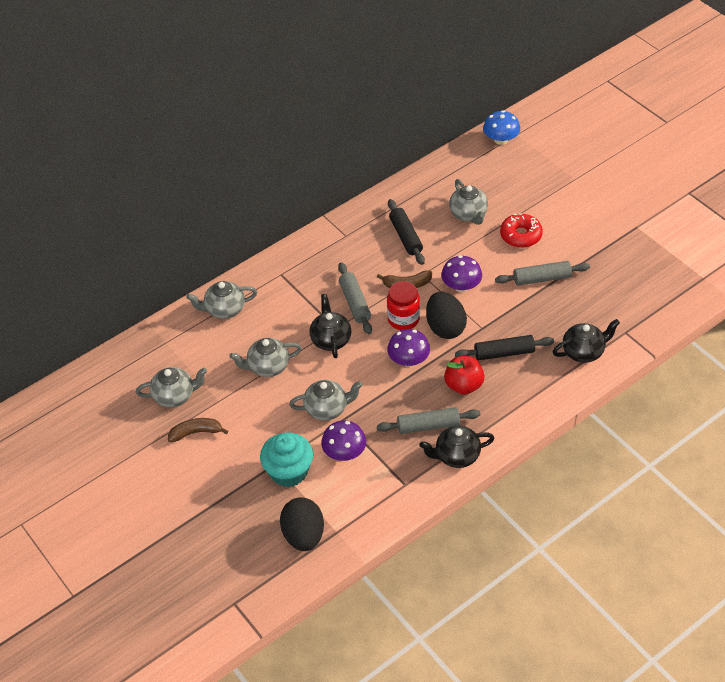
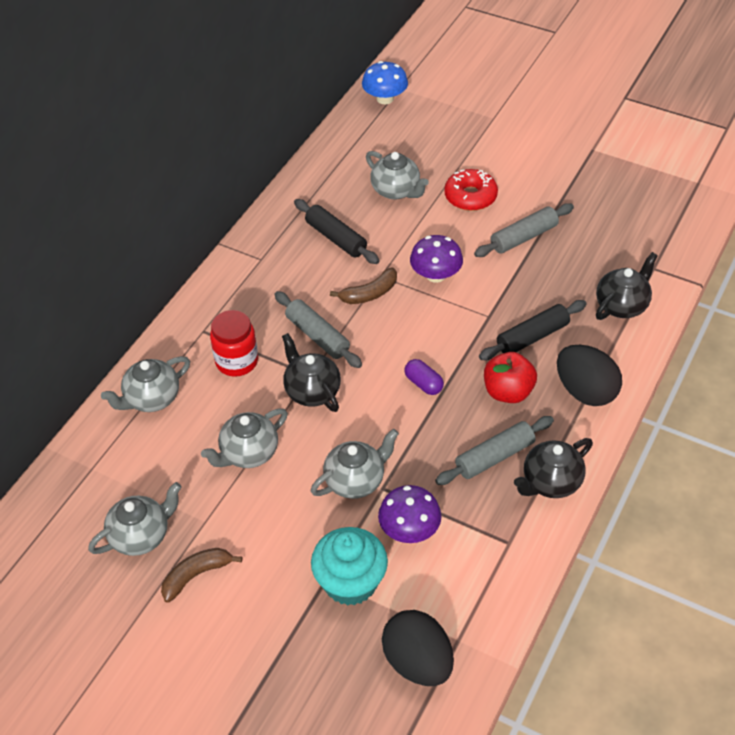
camera: 25 degrees left, 0 degrees up
(403, 319) = (389, 336): red jar -> red jar (237, 361)
(408, 360) = (423, 384): purple mushroom -> purple capsule
(445, 327) = (445, 330): black egg -> black egg (585, 391)

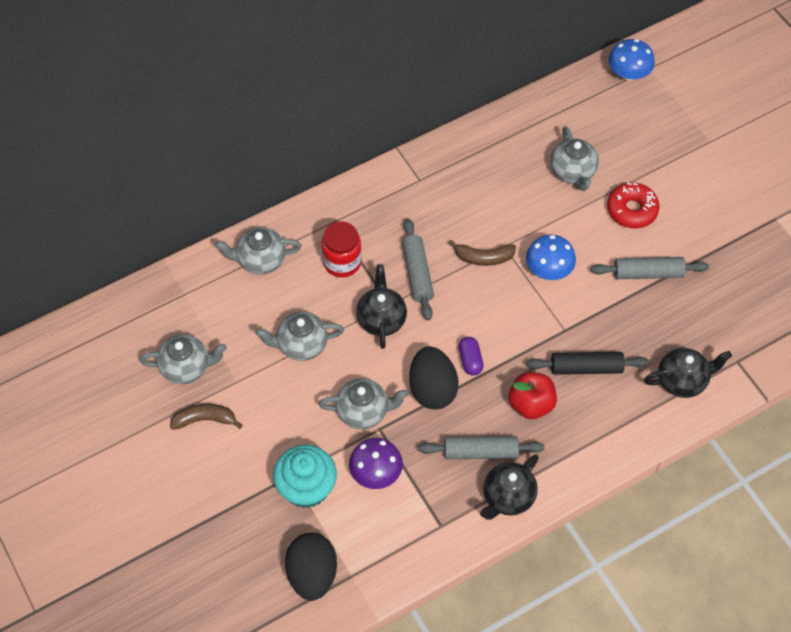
camera: 30 degrees right, 10 degrees up
(336, 238) = (492, 192): black rolling pin -> none
(436, 275) = (549, 269): purple mushroom -> blue mushroom
(550, 482) = (508, 497): black teapot -> black teapot turned 45 degrees counterclockwise
(585, 391) = (593, 438): black egg -> black egg (432, 389)

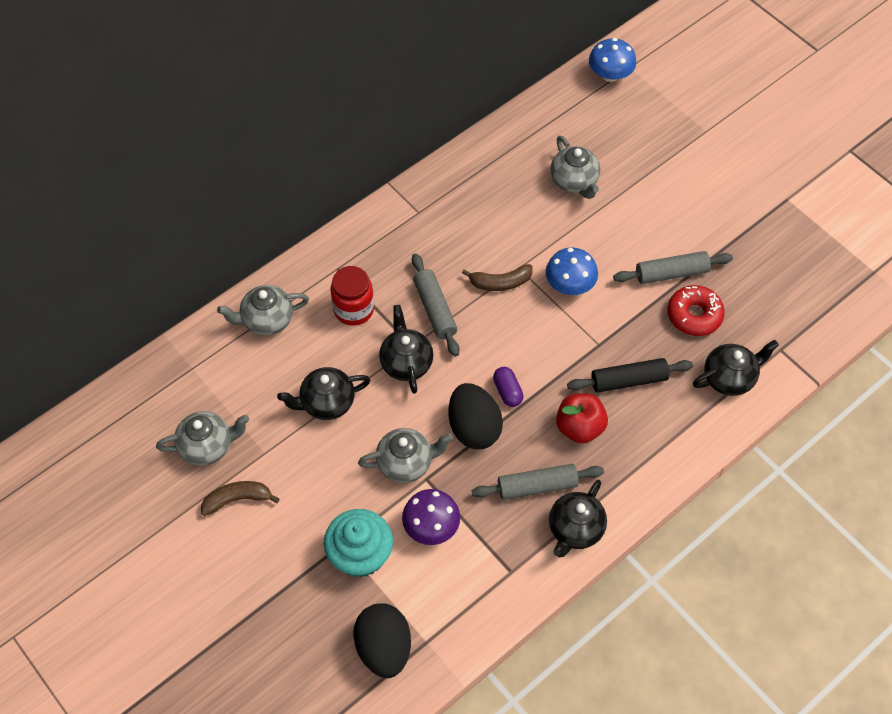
camera: 10 degrees left, 0 degrees up
(301, 345) = (326, 403): grey teapot -> black teapot
(632, 210) = (642, 211): red donut -> red donut (694, 315)

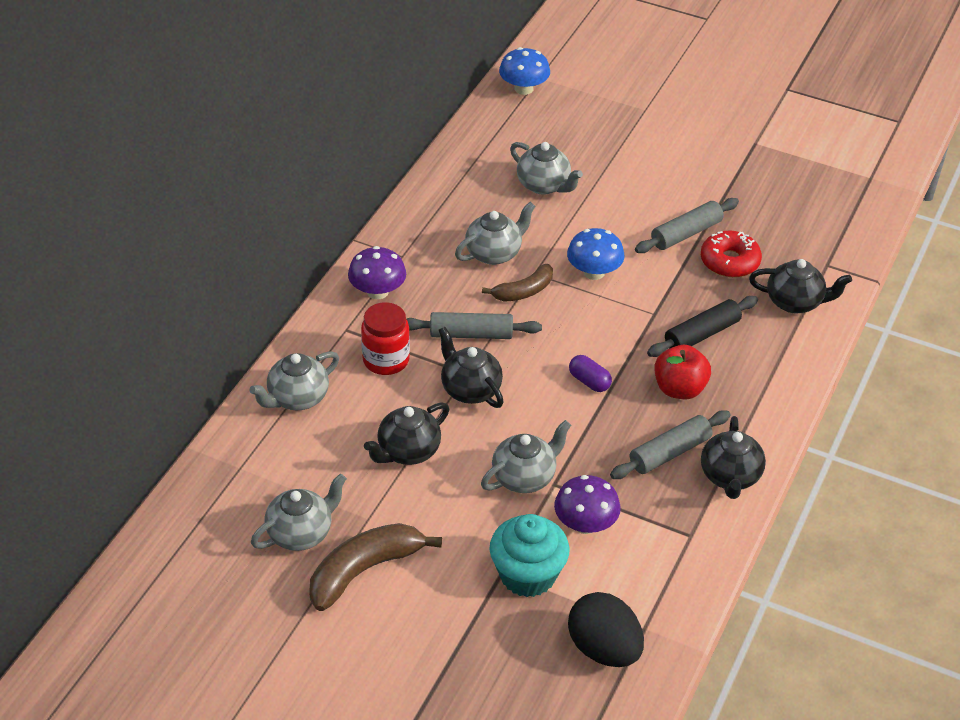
camera: 25 degrees left, 15 degrees down
(237, 499) = (364, 570): brown banana -> brown banana, size x1.61
(381, 240) = (377, 291): none -> purple mushroom
(435, 309) = (471, 334): grey rolling pin -> grey rolling pin turned 45 degrees counterclockwise
(474, 428) = (575, 423): black egg -> none
(496, 236) = (494, 253): none -> grey teapot
(729, 378) = (795, 302): black teapot -> black teapot turned 60 degrees clockwise

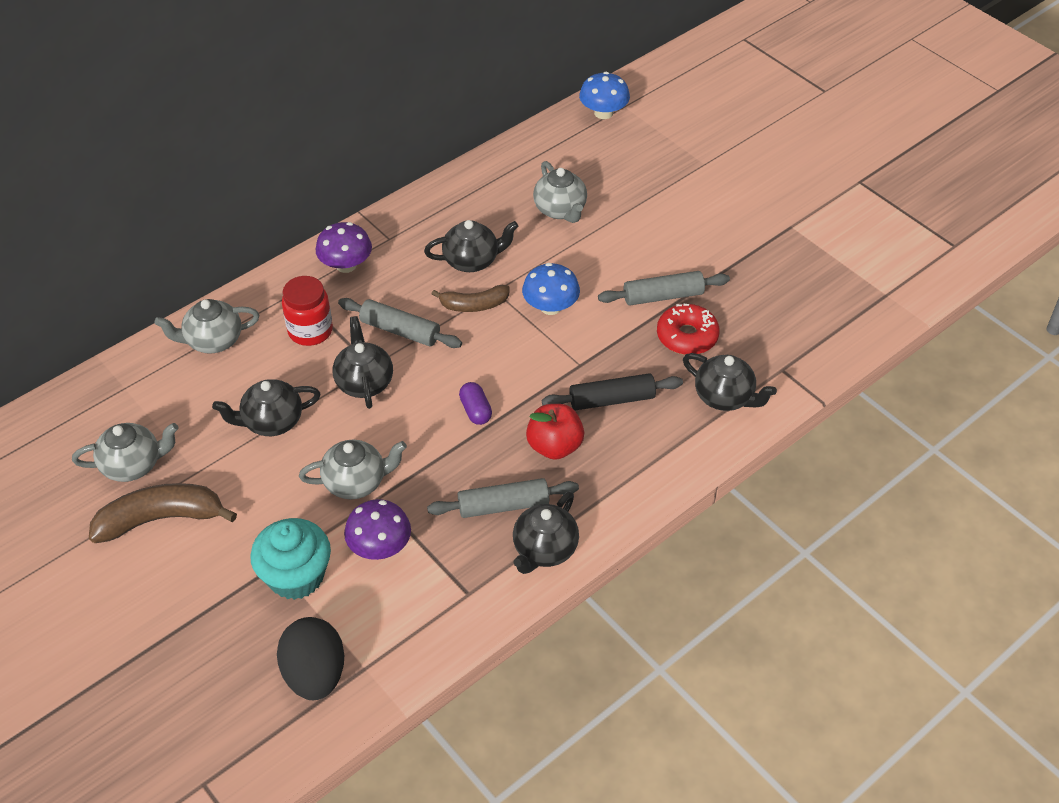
camera: 25 degrees right, 5 degrees up
(494, 253) = (472, 261): grey teapot -> black teapot

